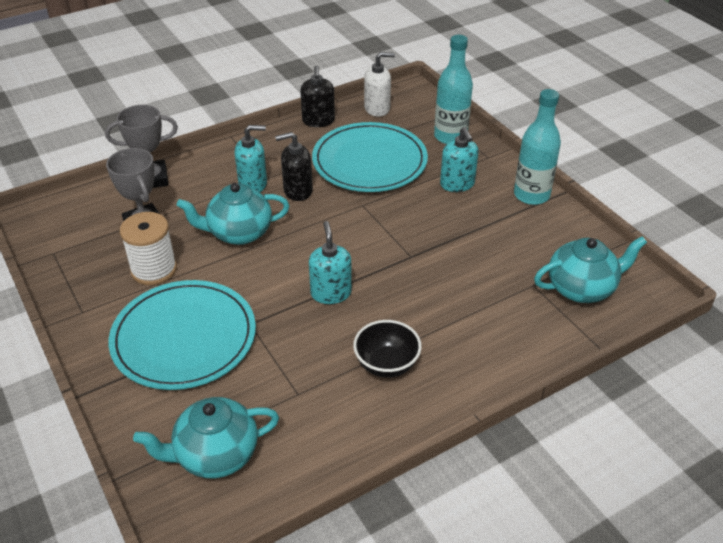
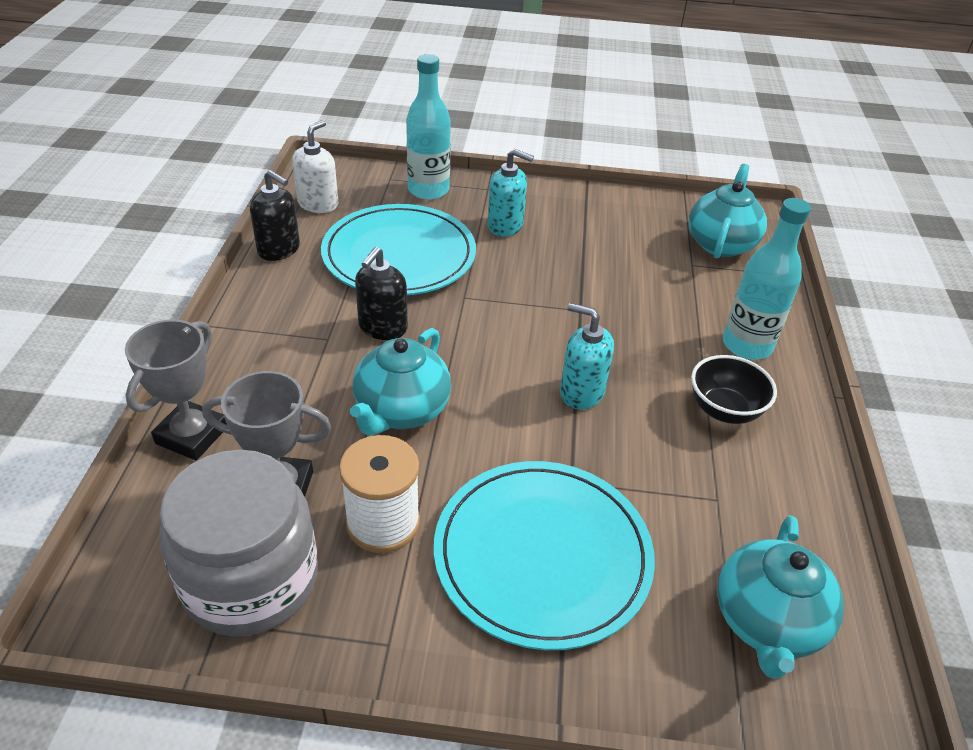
camera: 55 degrees left, 0 degrees up
(83, 248) = (251, 579): none -> grey jar
(253, 184) = (325, 354): turquoise soap dispenser -> none
(531, 195) = (571, 198): turquoise bottle -> turquoise bottle (747, 345)

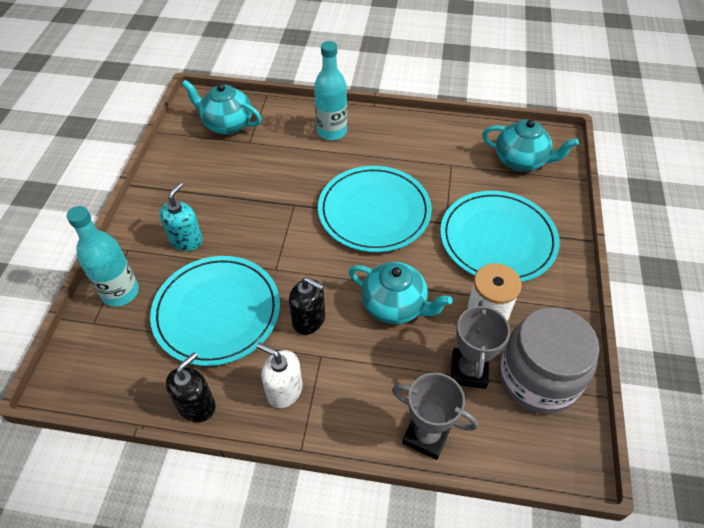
camera: 85 degrees left, 10 degrees up
(318, 204) = (125, 380): white soap dispenser -> white soap dispenser (284, 390)
(581, 392) = (374, 211): turquoise soap dispenser -> turquoise plate
(724, 410) = (386, 151): black bowl -> none

